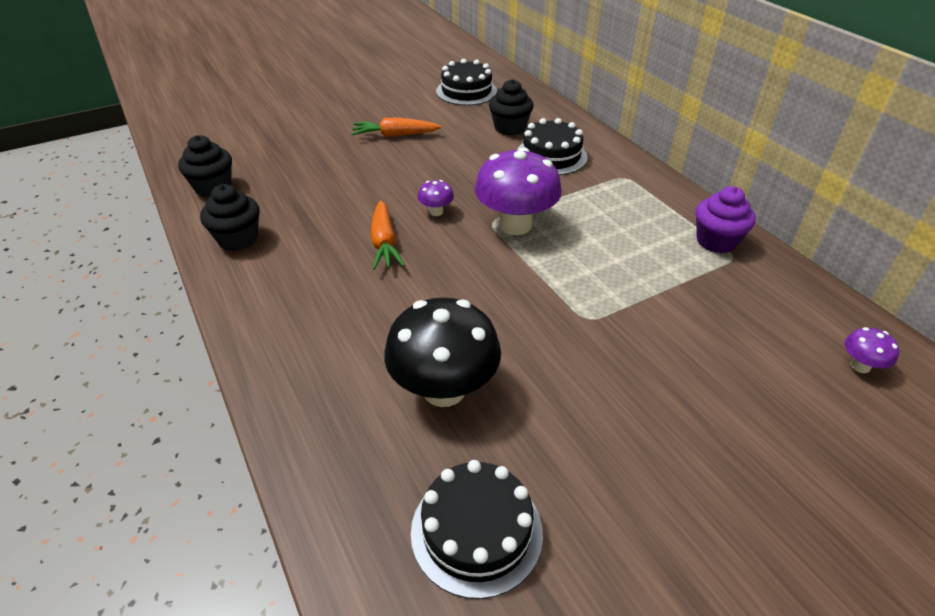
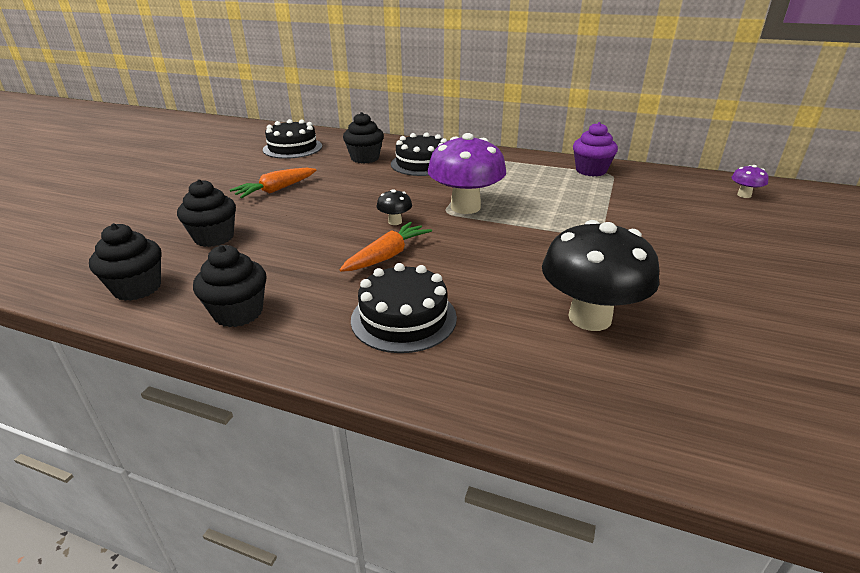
camera: 40 degrees left, 10 degrees down
(300, 165) = (214, 237): none -> black cupcake
(384, 243) = (387, 256): orange carrot -> orange carrot turned 90 degrees counterclockwise
(436, 212) = (395, 222): purple mushroom -> black mushroom
(476, 531) = (754, 381): black cake -> black cake (403, 318)

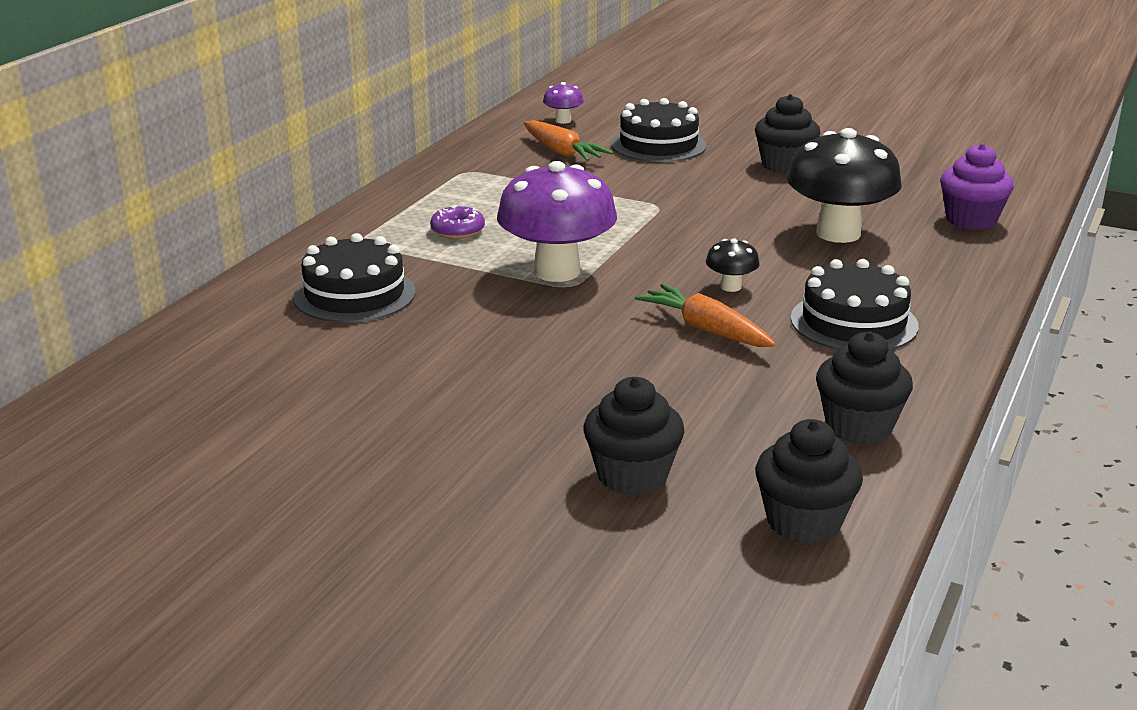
camera: 85 degrees left, 5 degrees down
(276, 190) = (428, 433): orange carrot -> orange carrot (562, 152)
(292, 148) = (168, 432): black cake -> black cake (658, 145)
(365, 158) = (293, 346): black cupcake -> black cupcake (784, 165)
(395, 222) = (598, 323): black mushroom -> black mushroom (731, 287)
(514, 178) = (457, 231): none -> purple donut
(591, 171) = (449, 180): purple cupcake -> purple cupcake (971, 220)

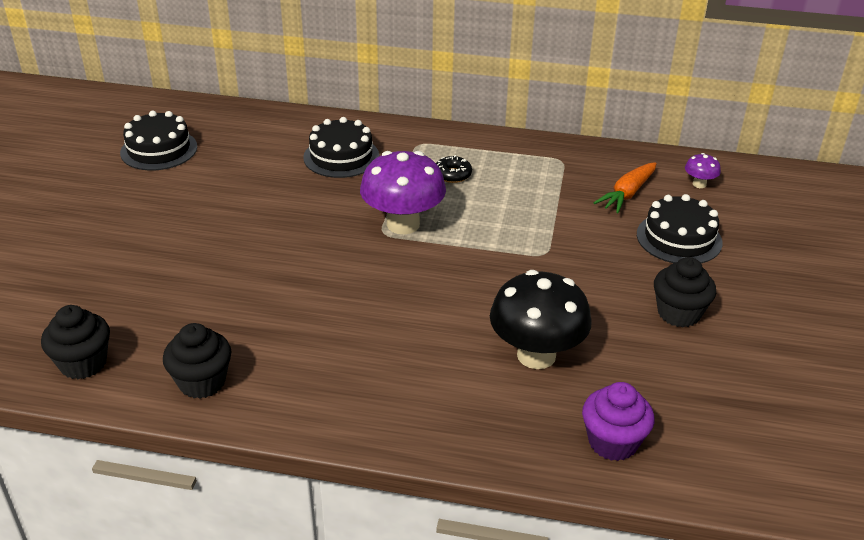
camera: 75 degrees right, 10 degrees up
(457, 231) = (452, 175): purple donut -> black donut
(632, 476) = (134, 290): black cupcake -> none
(706, 329) = (332, 300): orange carrot -> none
(731, 287) = (406, 305): black mushroom -> none
(854, 322) = (365, 372): black cake -> black cake (159, 150)

